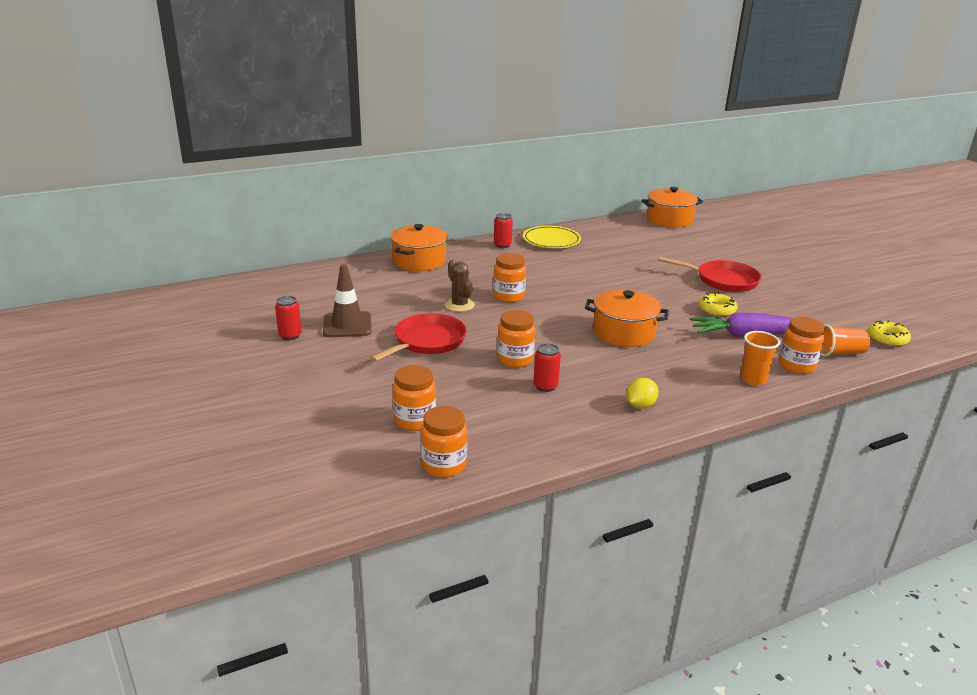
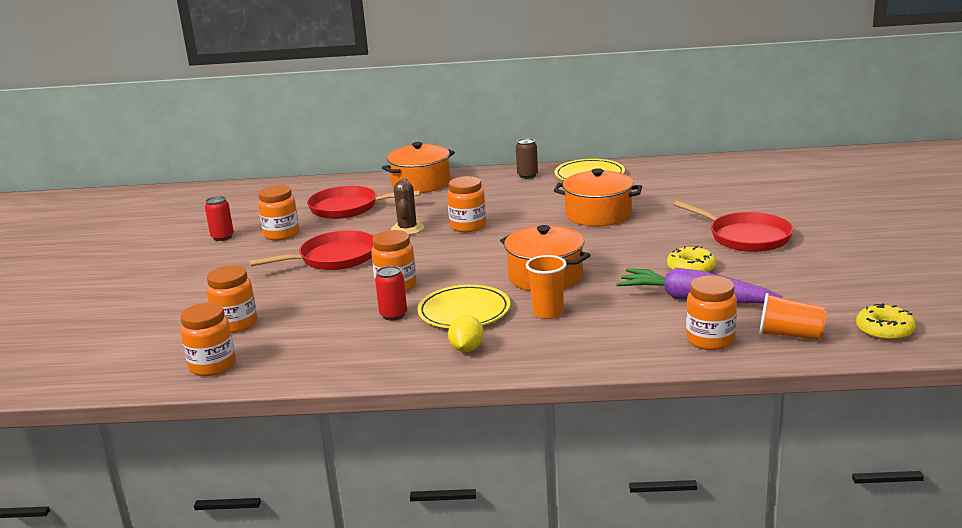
camera: 30 degrees right, 5 degrees down
(347, 325) = (281, 234): brown traffic cone -> orange jar
(380, 291) = (348, 208): none -> red pan
(502, 245) = (527, 176): red can -> brown can
(598, 373) = (464, 311): none -> yellow plate
(640, 405) = (466, 349): yellow lemon -> yellow lemon turned 60 degrees counterclockwise
(669, 220) = (768, 164): orange pot -> orange pot (598, 215)
(753, 379) = (633, 345): orange cup -> orange cup (548, 313)

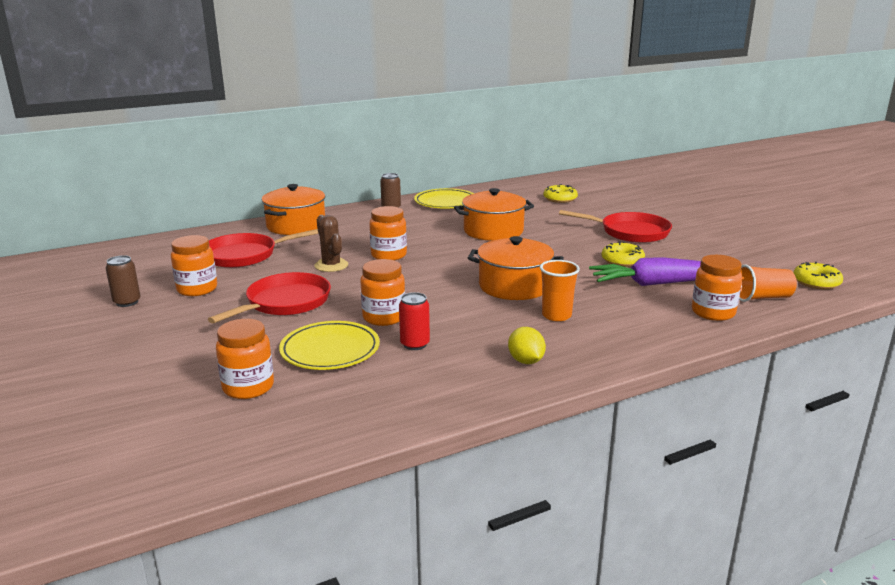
camera: 30 degrees left, 0 degrees up
(212, 366) = (271, 438): orange jar -> none
(222, 237) = (127, 302): red can -> brown can
(464, 311) = (480, 328): yellow plate -> yellow plate (330, 350)
(719, 186) = (560, 199): none -> yellow donut

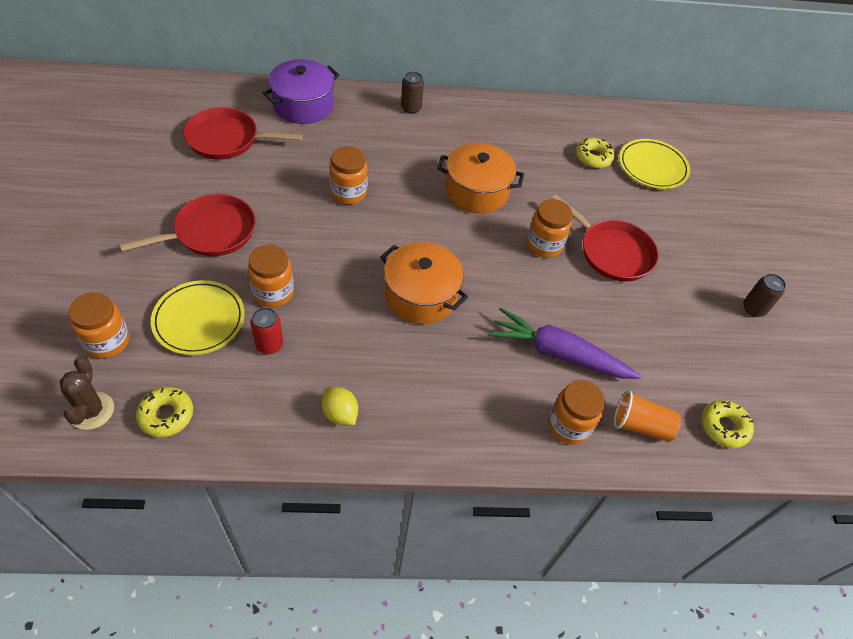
camera: 20 degrees right, 30 degrees up
(127, 302) = (94, 175): brown can -> brown can (753, 309)
(197, 289) = (156, 179): orange jar -> orange jar (544, 245)
(296, 226) = (303, 105): orange pot -> purple pot
(331, 265) = (287, 188): brown cactus -> brown cactus (92, 411)
(445, 202) = (471, 117): yellow plate -> yellow plate (652, 167)
(526, 361) = (340, 414): yellow lemon -> yellow lemon turned 45 degrees counterclockwise
(556, 315) = (420, 360): orange cup -> none
(622, 260) = (559, 299): yellow donut -> yellow donut (166, 415)

